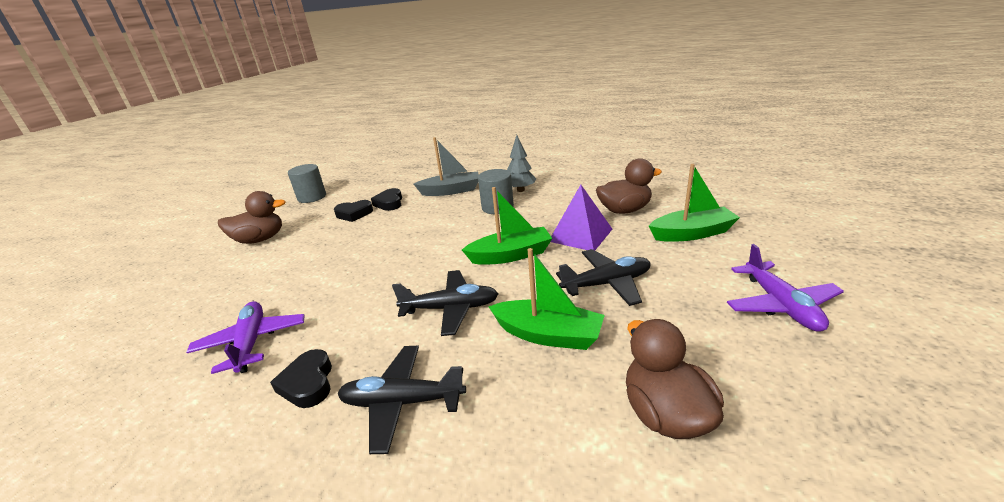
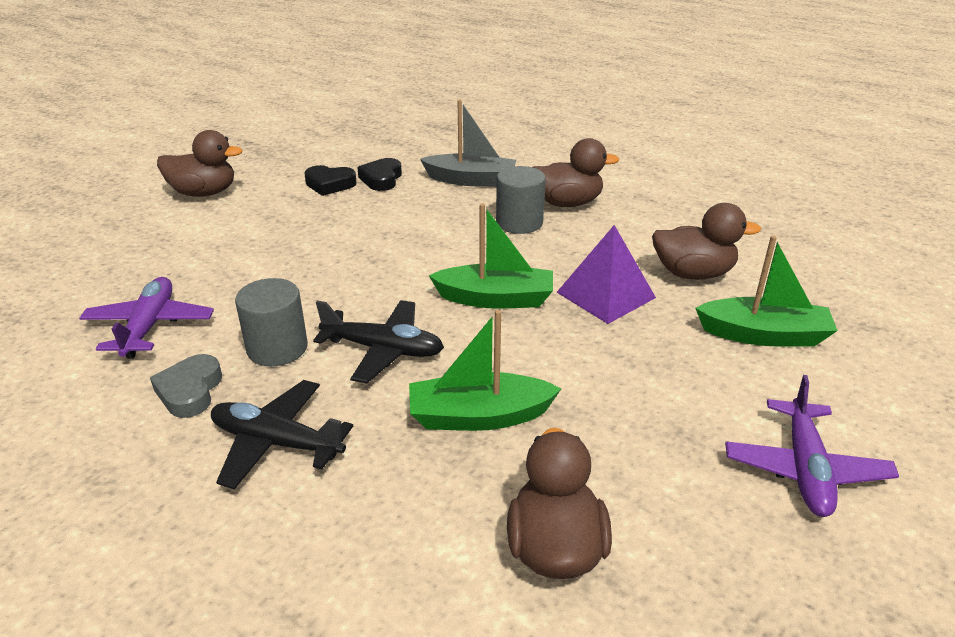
camera: 15 degrees right, 5 degrees up
(308, 383) = (190, 391): black heart -> grey heart
(312, 197) = (288, 145): grey cylinder -> grey cylinder (277, 348)
(521, 190) = (567, 203): grey tree -> brown duck
(548, 335) = (479, 416): green boat -> green boat turned 135 degrees clockwise
(607, 284) = (594, 373): black plane -> none

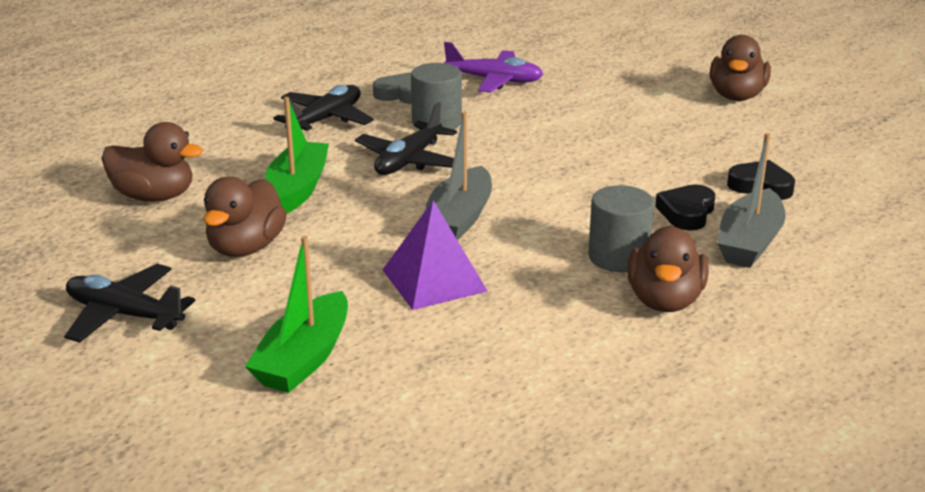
camera: 105 degrees right, 5 degrees down
(330, 184) = (749, 156): black heart -> black heart (686, 213)
(495, 299) = (459, 219): green boat -> grey boat
(693, 273) = (448, 349): brown duck -> brown duck (246, 248)
(805, 469) = (124, 314): purple plane -> black plane

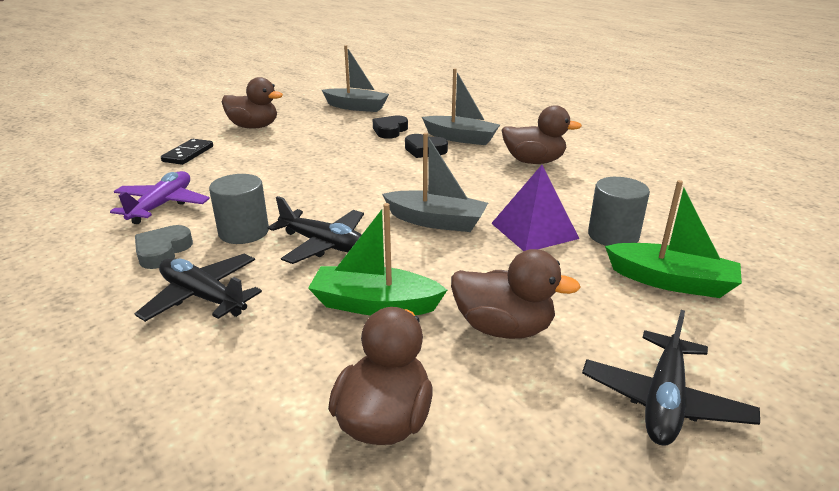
camera: 90 degrees left, 0 degrees up
(618, 257) = (485, 171): grey cylinder -> grey cylinder (613, 235)
(630, 73) = (188, 154): none -> black domino
(862, 157) = (356, 107): none -> grey boat

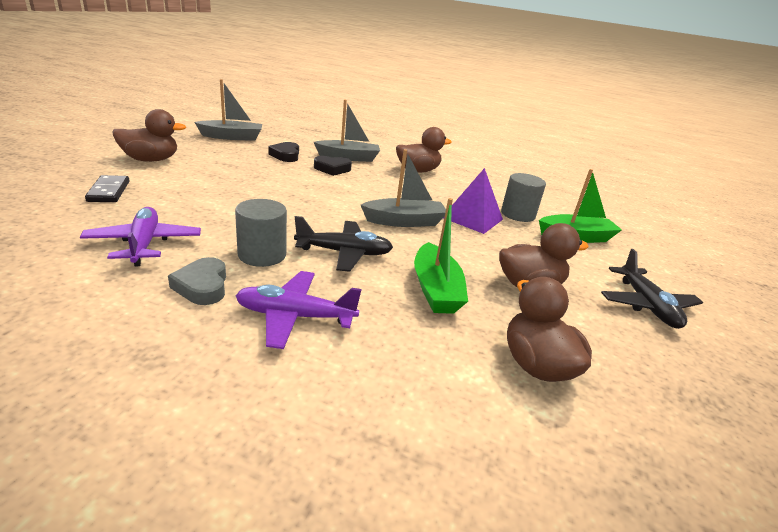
camera: 35 degrees left, 0 degrees up
(203, 297) = (295, 316): black plane -> purple plane
(374, 304) = (435, 289): green boat -> green boat turned 75 degrees counterclockwise

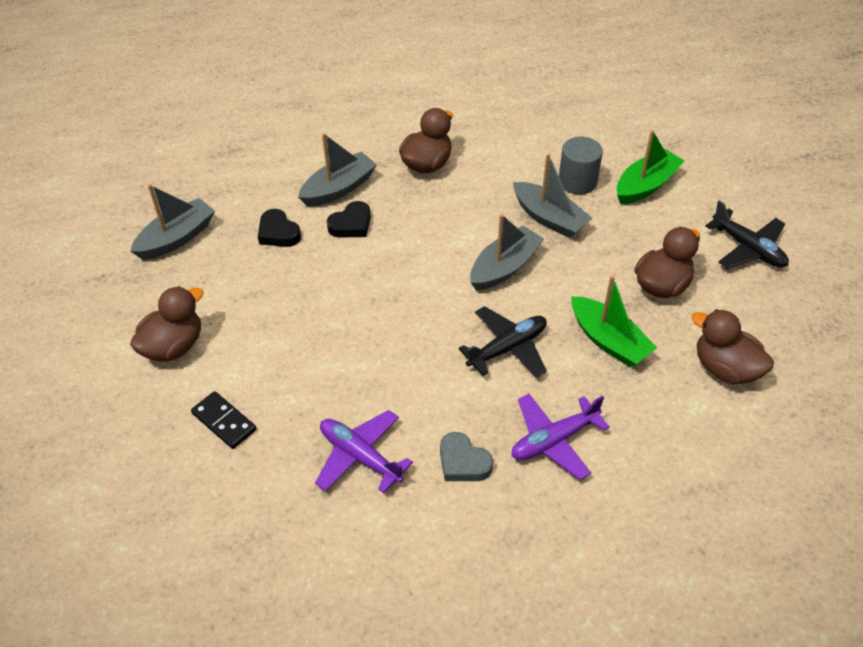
camera: 30 degrees left, 20 degrees up
(262, 255) = (456, 398): grey cylinder -> none
(472, 218) = (549, 218): purple pyramid -> grey boat

